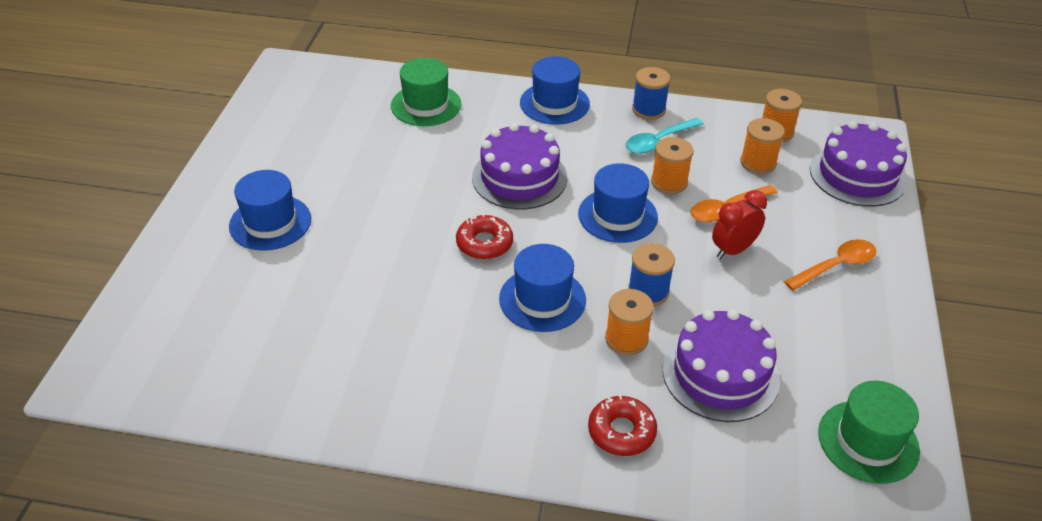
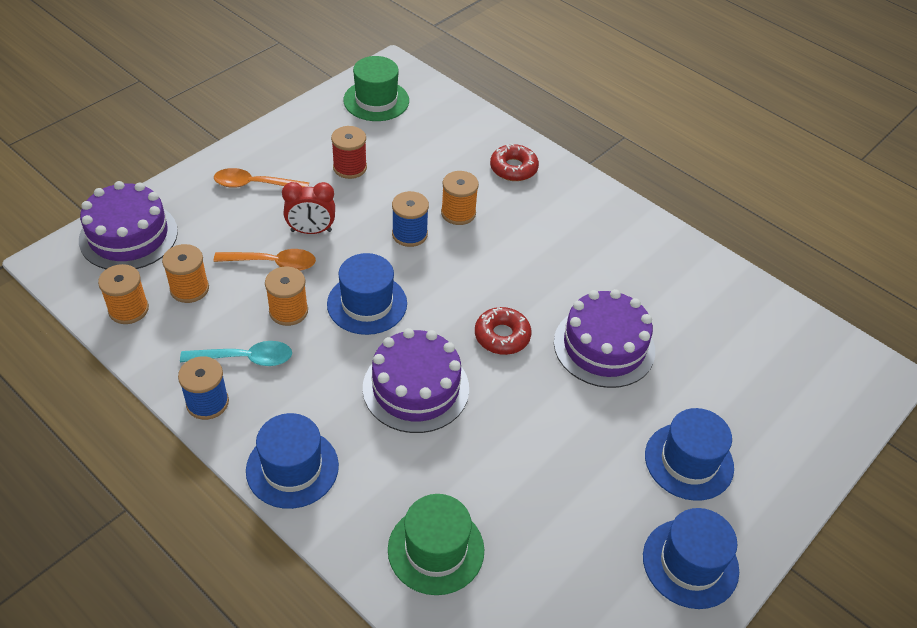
camera: 150 degrees left, 5 degrees up
(542, 299) = (493, 267): blue hat -> blue hat (690, 563)
(720, 374) = (419, 166): purple cake -> purple cake (604, 346)
(782, 332) = (350, 167): none -> red spool

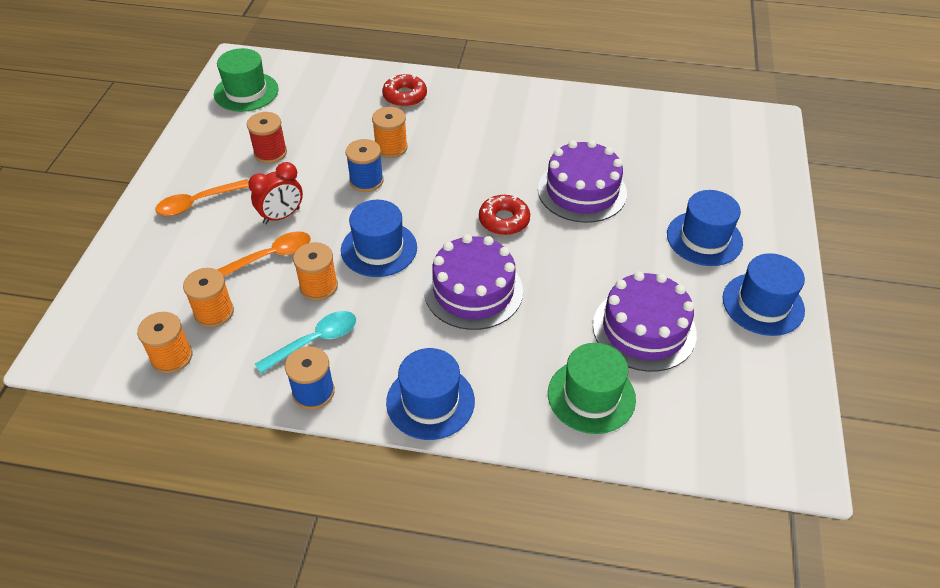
camera: 30 degrees left, 0 degrees up
(128, 236) = (115, 298): purple cake -> purple cake (644, 329)

